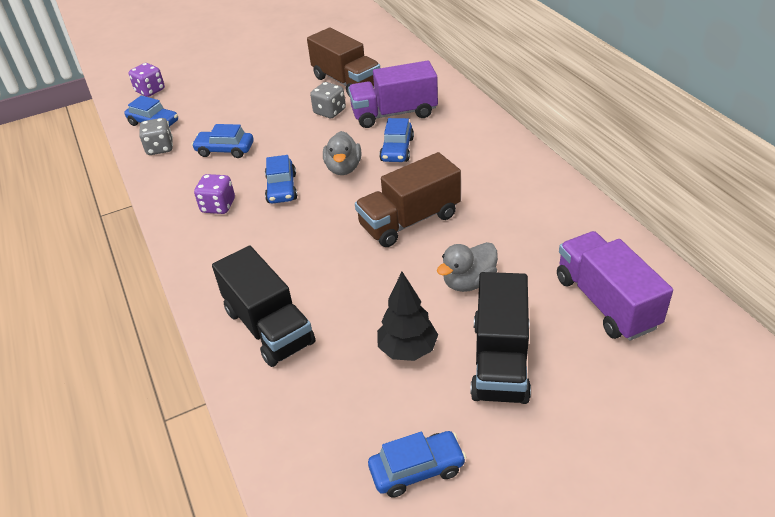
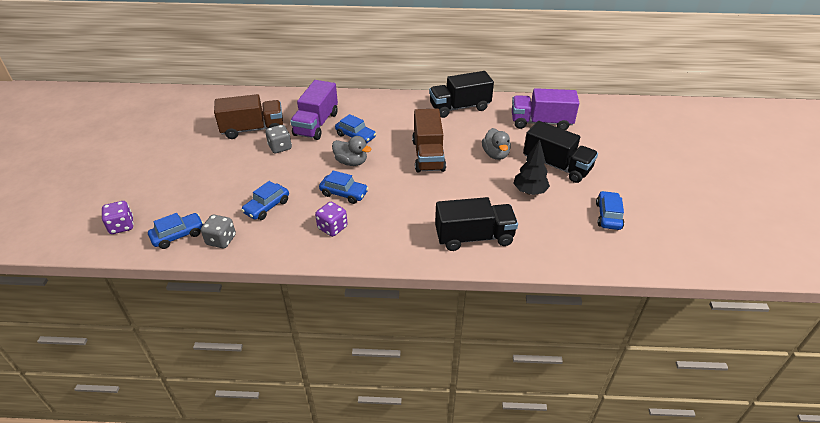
camera: 65 degrees left, 0 degrees up
(552, 204) = (459, 107): none -> black truck

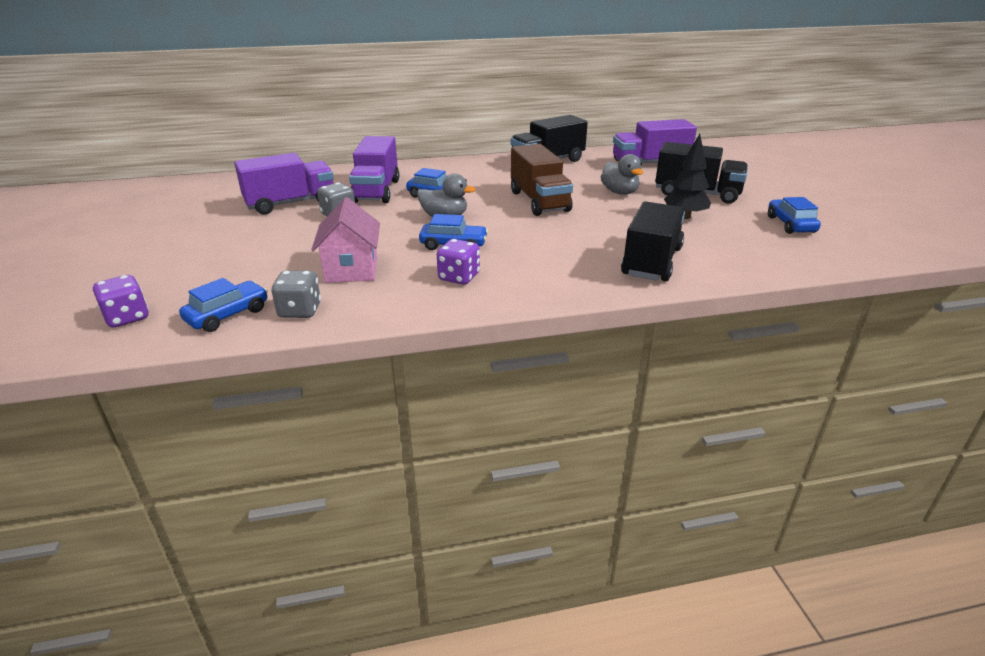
camera: 15 degrees left, 10 degrees down
(253, 129) = (290, 203): brown truck -> purple truck
(267, 207) = (351, 270): blue car -> pink house
(474, 237) = (651, 262): black truck -> black truck turned 45 degrees counterclockwise

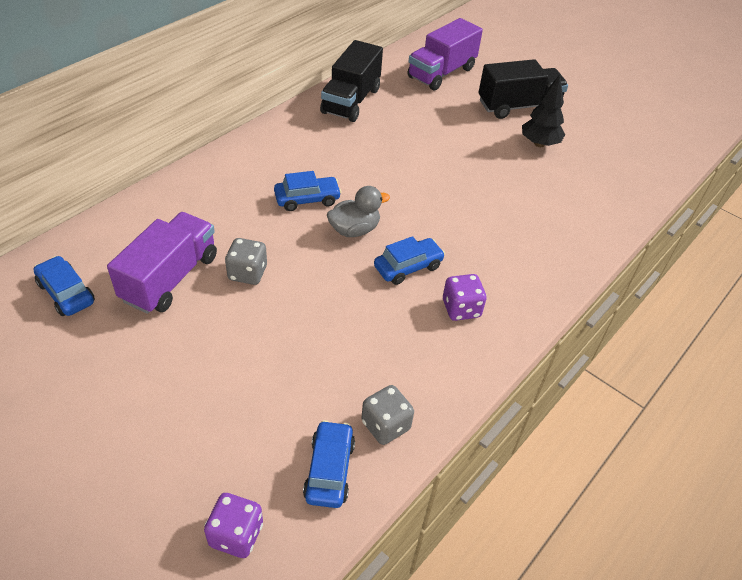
camera: 40 degrees left, 15 degrees up
(351, 270) = (362, 347): pink house -> none
(376, 191) = (238, 216): purple truck -> none
(539, 201) = (410, 169): brown truck -> none
(619, 192) = (460, 128): grey duck -> none
(651, 262) = (573, 216): black truck -> none
(790, 224) = (615, 124): blue car -> blue car (66, 293)

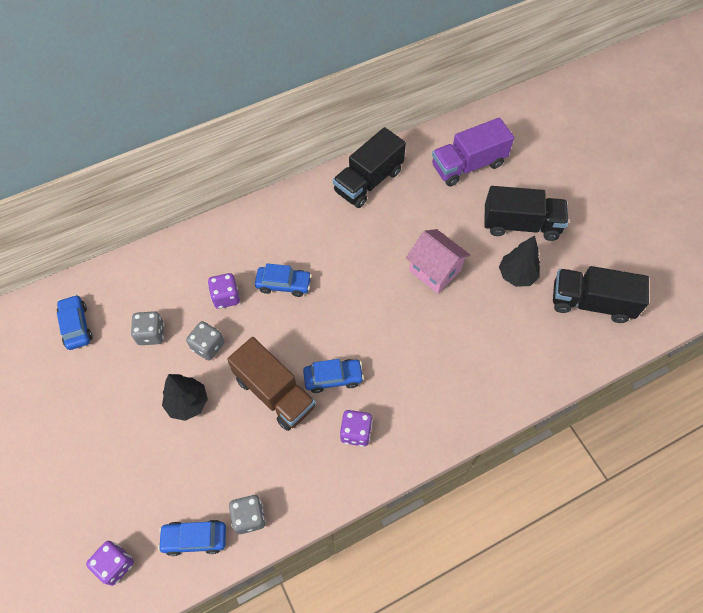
camera: 25 degrees right, 15 degrees up
(170, 278) = (151, 334): purple truck -> grey dice
(246, 224) = (226, 297): none -> purple dice
(250, 333) = (188, 403): none -> black tree
(329, 470) = (195, 538): blue car -> blue car turned 120 degrees counterclockwise
(350, 296) = (274, 393): none -> brown truck
(354, 230) = (307, 327): grey duck -> none
(459, 156) = (435, 270): none -> pink house
(619, 150) = (591, 303): none -> black truck

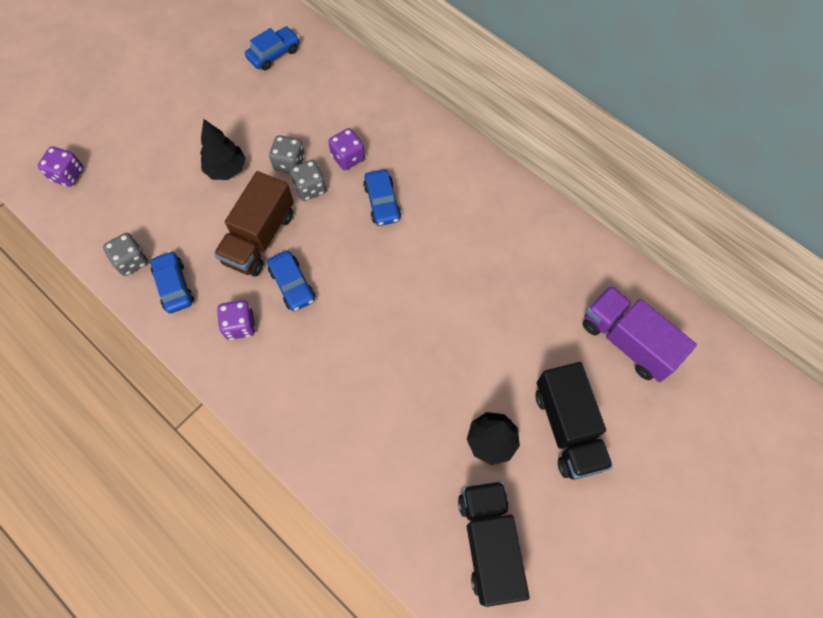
camera: 70 degrees right, 5 degrees up
(151, 334) = (286, 113): grey dice -> grey dice (310, 188)
(195, 538) = (102, 225): blue car -> blue car (174, 286)
(368, 181) = (549, 239): black truck -> none
(435, 270) = (459, 346): pink house -> none

